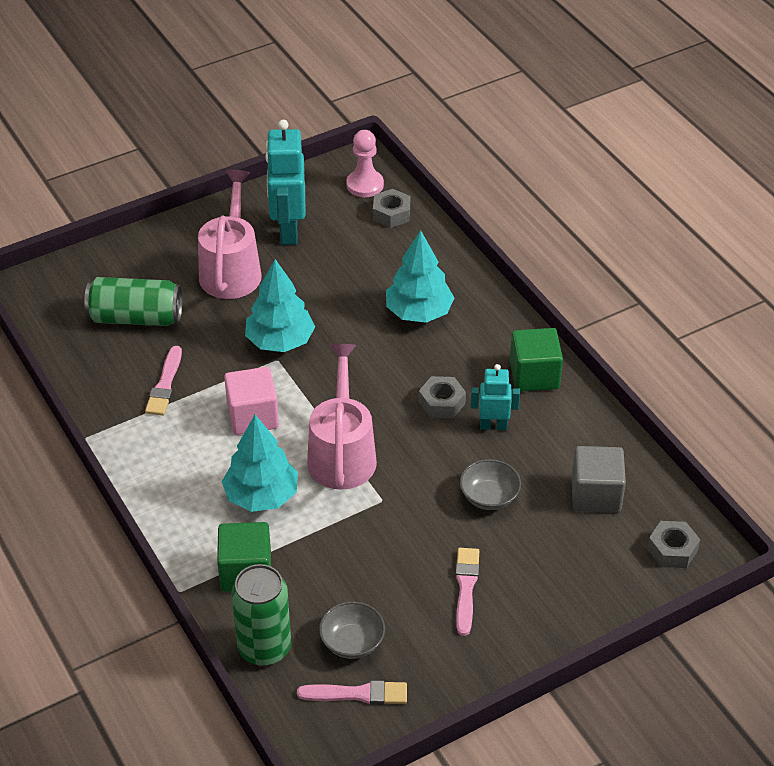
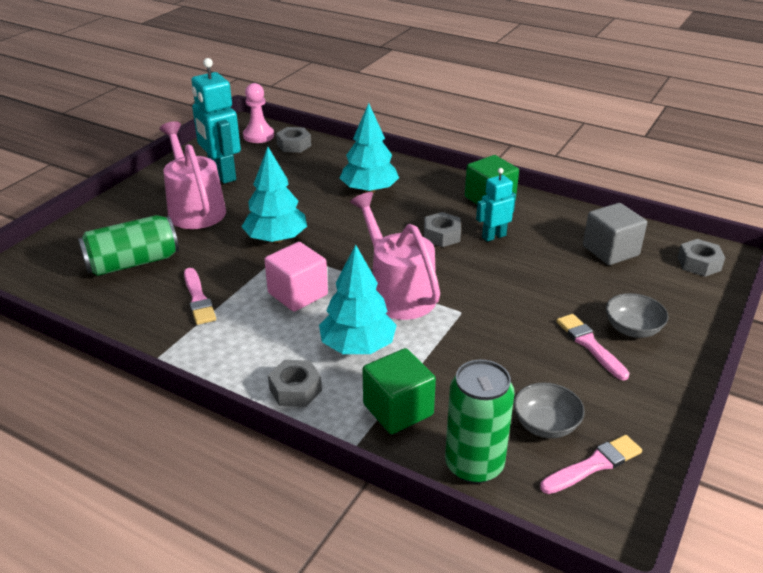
camera: 30 degrees left, 10 degrees down
(180, 515) = (295, 390): none -> grey nut
(489, 497) = (539, 279): grey bowl -> grey bowl (632, 329)

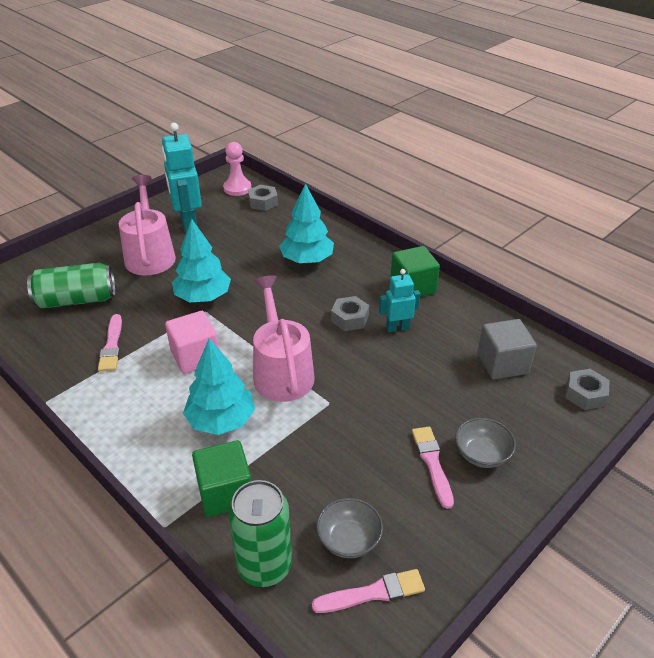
camera: 15 degrees right, 5 degrees up
(295, 390) = (148, 453): grey nut -> none

